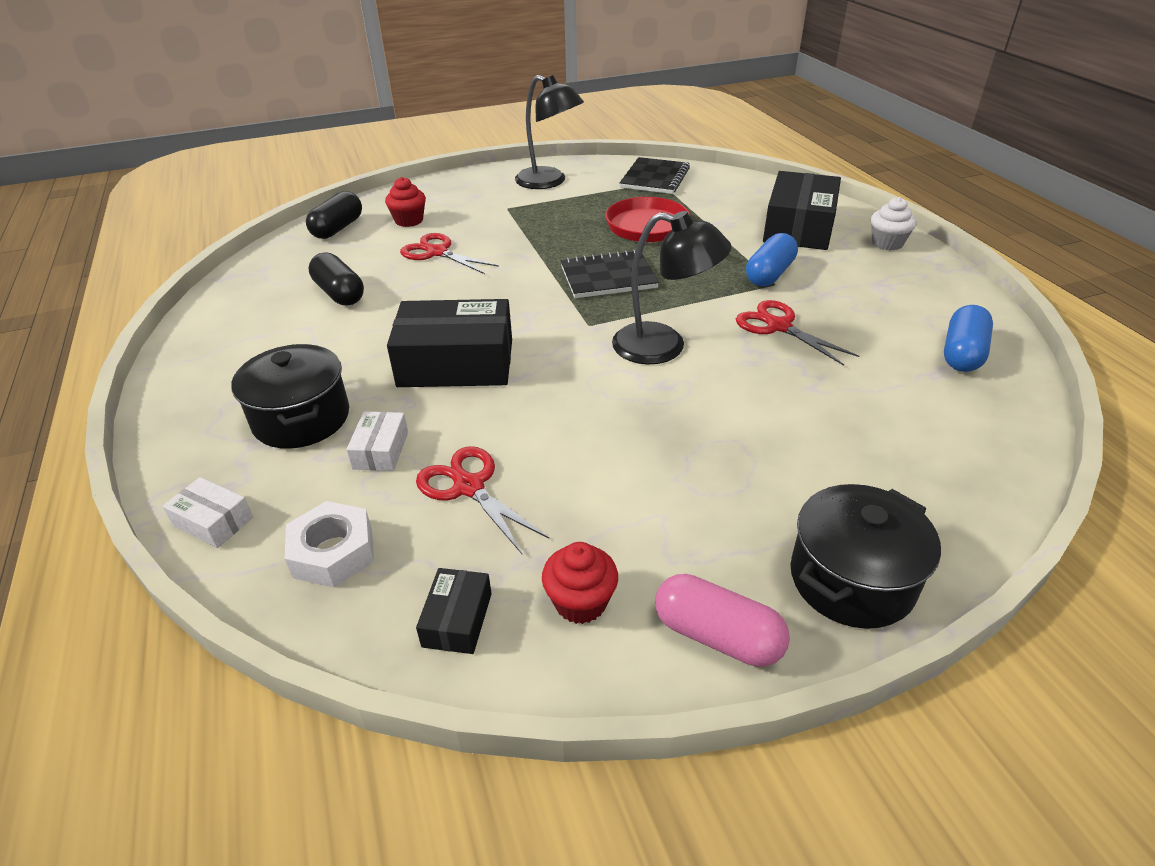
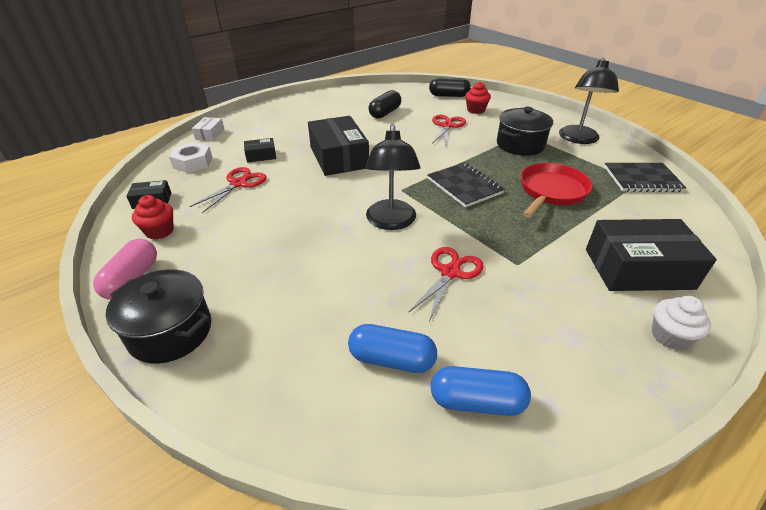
camera: 70 degrees right, 0 degrees up
(301, 418) = (279, 132): black pot -> black pot (520, 145)
(381, 450) = (261, 156): white box -> black box
(769, 274) = (531, 259): blue capsule -> blue capsule (392, 359)

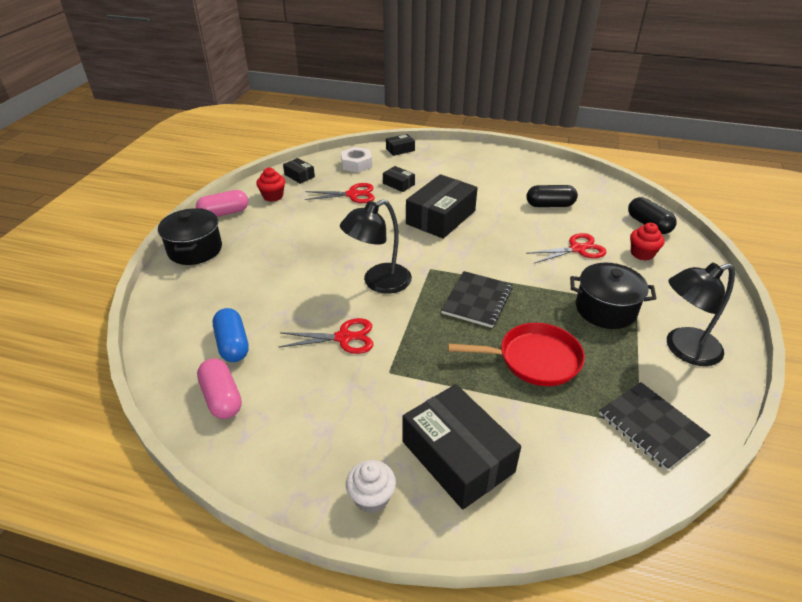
camera: 55 degrees right, 0 degrees up
(210, 134) = (400, 149): white box -> black box
(477, 401) = (222, 398): blue capsule -> pink capsule

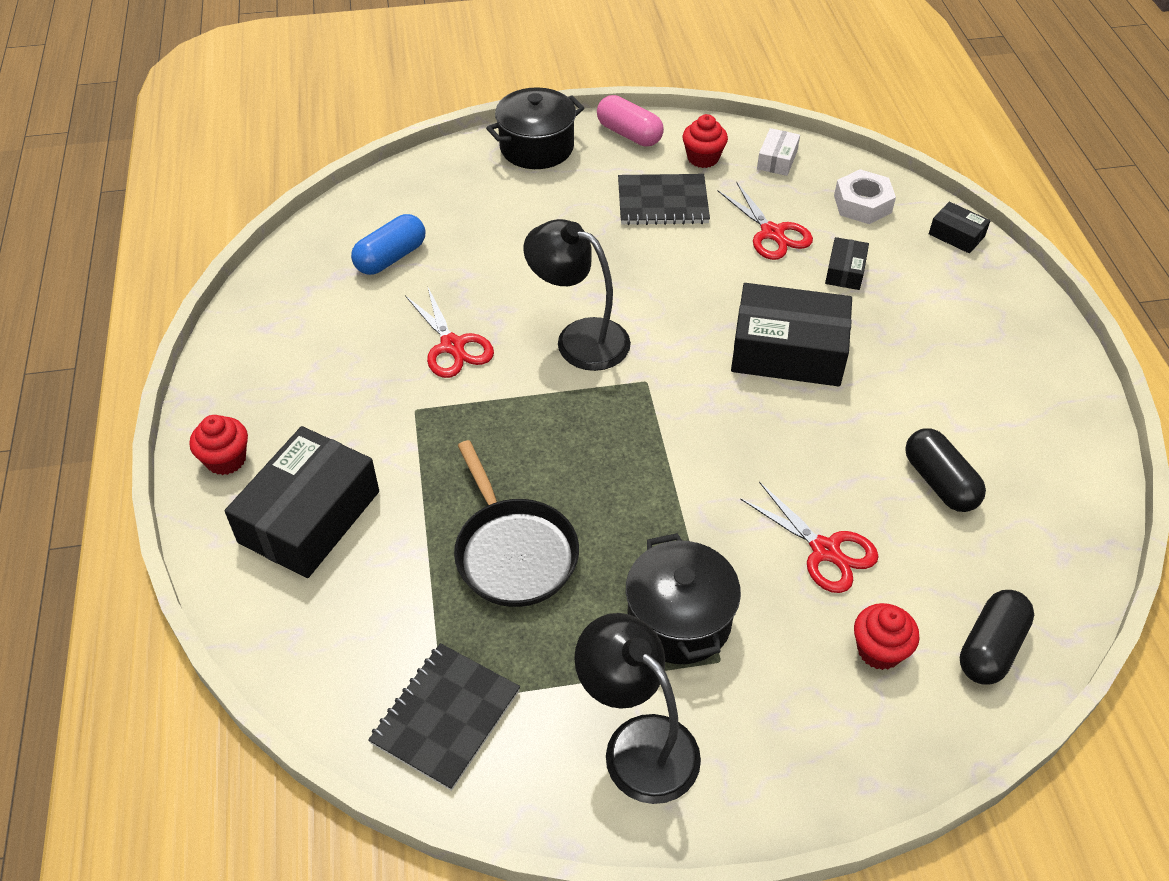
camera: 65 degrees right, 10 degrees up
(222, 398) = (309, 287): pink capsule -> none
(299, 176) = (777, 160): black box -> white box
(371, 497) = (226, 459): white cupcake -> red cupcake
(477, 300) = (604, 455): black notebook -> black notebook (662, 202)
(534, 359) = (513, 552): red pan -> black pan

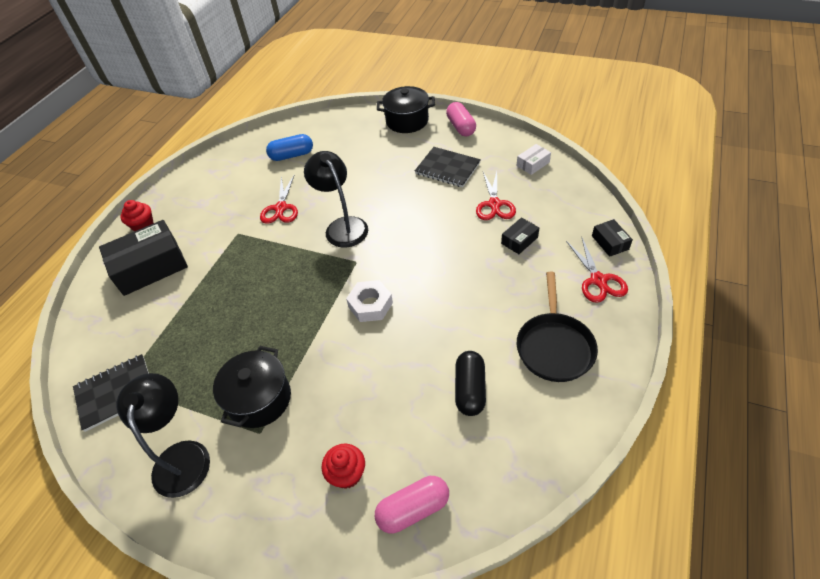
camera: 35 degrees right, 0 degrees up
(513, 552) = (216, 324): black pan -> black pan (554, 346)
(703, 158) = (490, 151): red cupcake -> none
(788, 351) = (446, 274): black box -> none
(825, 551) = (368, 399): red scissors -> red scissors (598, 280)
(862, 204) = (564, 205): white nut -> white nut (370, 305)
(990, 648) = (413, 509): black capsule -> pink capsule

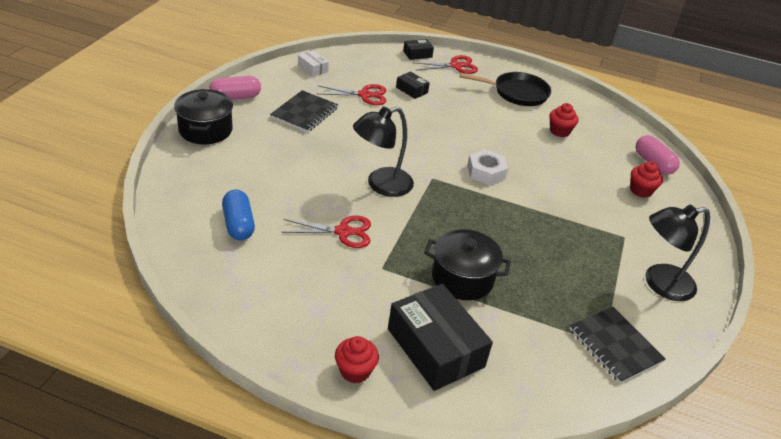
camera: 100 degrees left, 10 degrees down
(259, 399) = (594, 238): black pot -> black pot (462, 278)
(470, 389) = (559, 131): black capsule -> red cupcake

